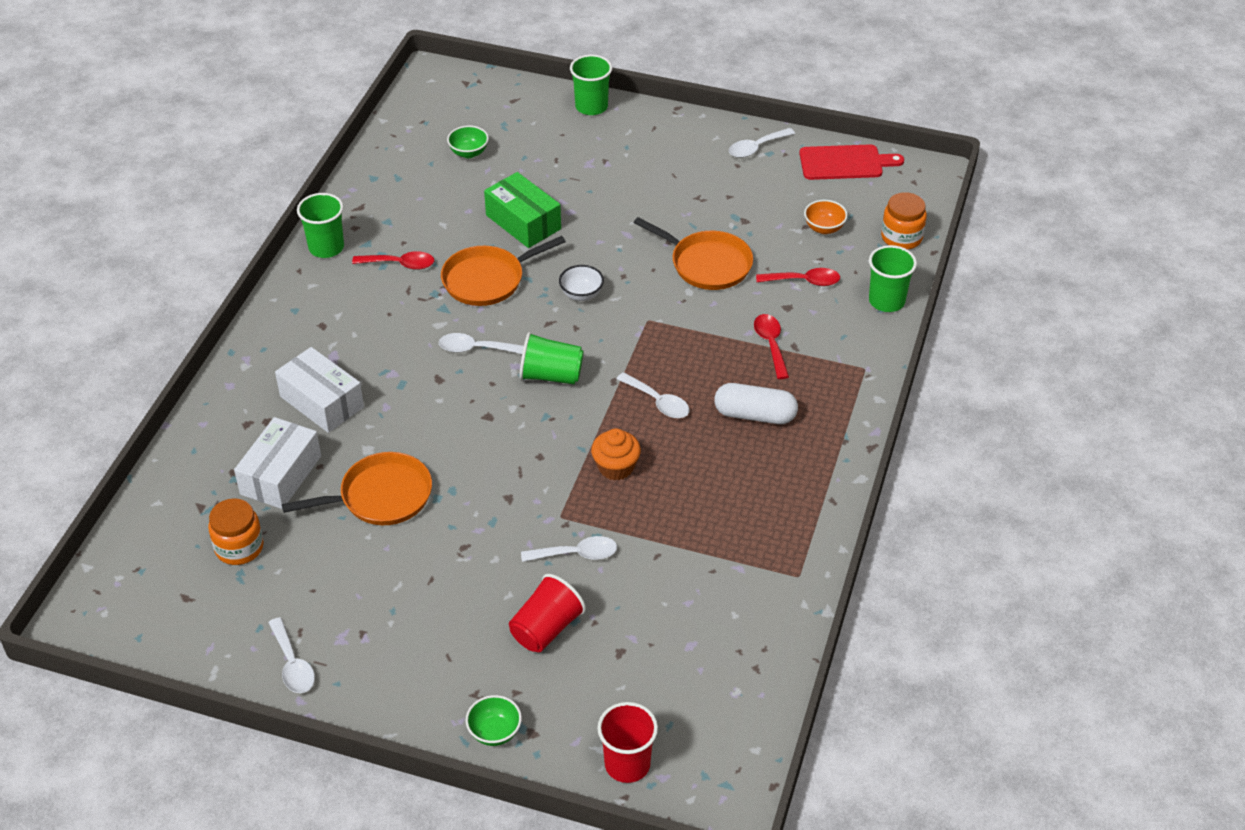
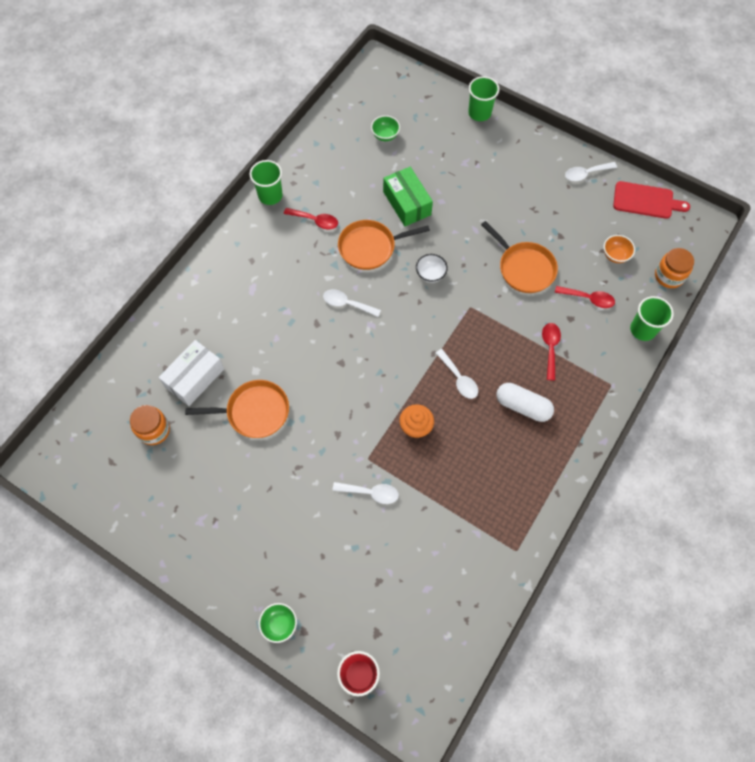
camera: 15 degrees right, 20 degrees up
(292, 664) = (164, 533): white spoon -> none
(322, 402) = (235, 324): white box -> none
(546, 629) = (334, 549): red cup -> none
(551, 375) = (392, 338): green cup -> none

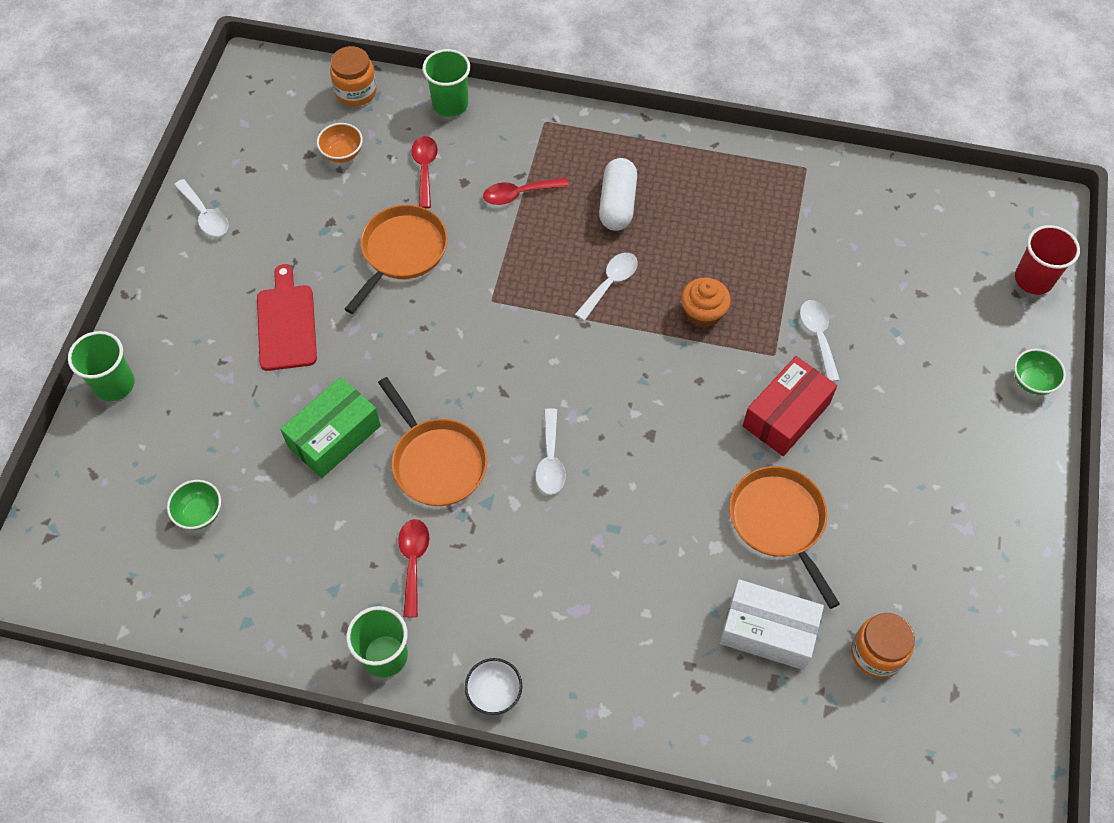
camera: 110 degrees left, 5 degrees down
(322, 447) = (786, 415): none -> red box
(430, 274) = (456, 365): white bowl -> white bowl (494, 693)
(646, 201) = (235, 137): red cutting board -> red cutting board (286, 323)

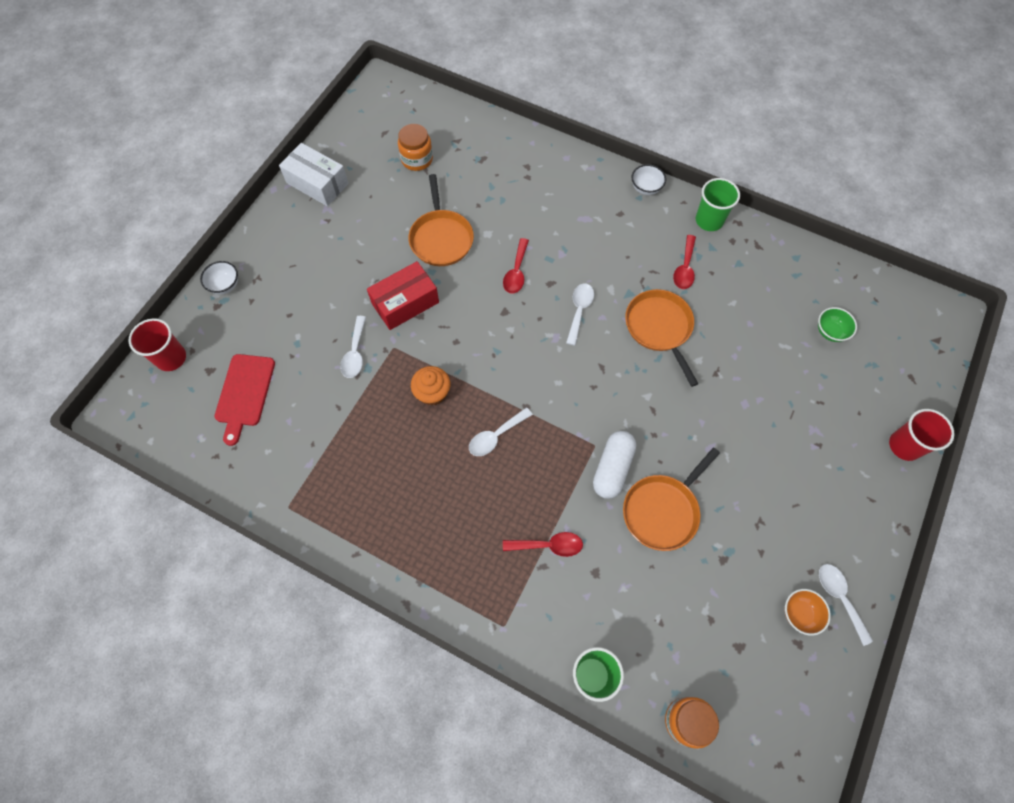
camera: 165 degrees left, 5 degrees up
(114, 384) = (904, 446): green cup -> red cup
(286, 323) = (765, 466): red cutting board -> red cutting board (244, 393)
(334, 436) = (732, 364): green box -> none
(342, 153) = (706, 638): orange bowl -> orange bowl (800, 614)
(425, 169) = (629, 597): red spoon -> red spoon (516, 272)
(617, 204) = (465, 512): white capsule -> white capsule (612, 468)
(767, 631) = (475, 183): white box -> white box (317, 183)
(1032, 381) = (225, 285): green bowl -> white bowl

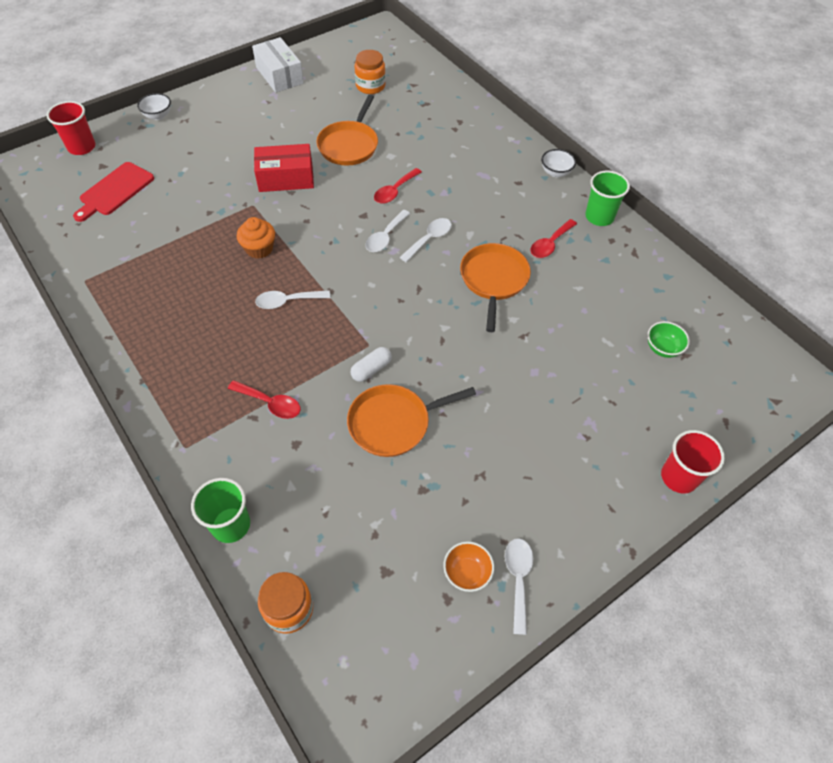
camera: 25 degrees right, 10 degrees down
(355, 353) = (219, 197): white spoon -> white spoon (385, 237)
(612, 468) = (371, 369): white capsule -> white capsule, size x0.64

